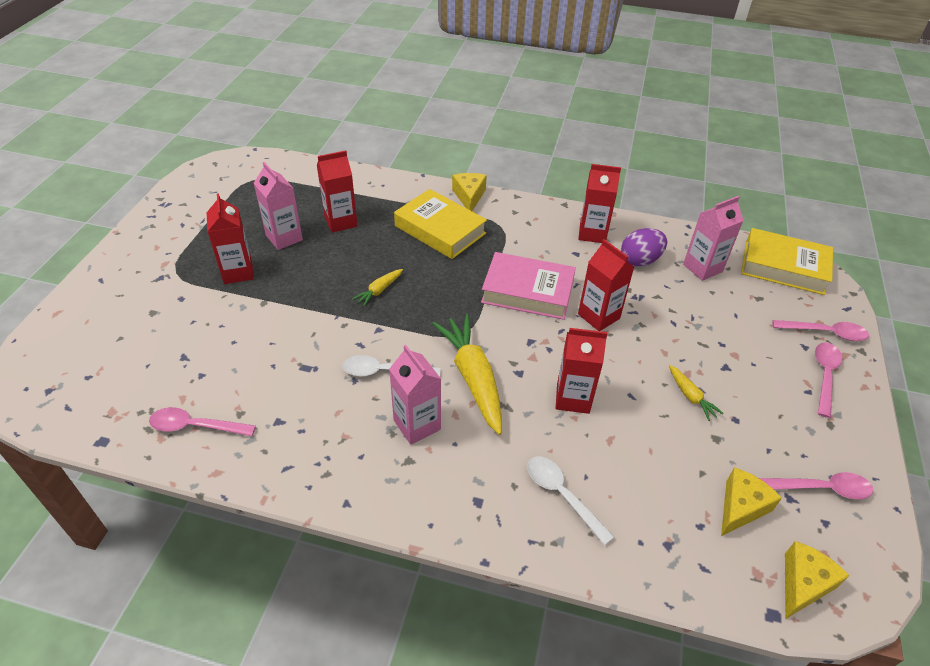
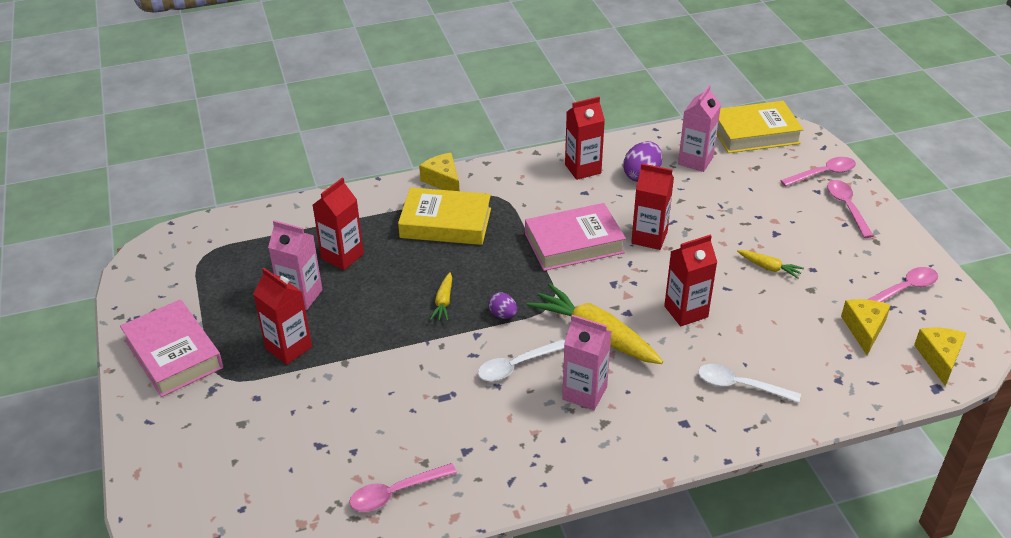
camera: 30 degrees left, 5 degrees down
(164, 240) = (173, 354): none -> pink book
(414, 323) = (503, 315): none -> purple egg

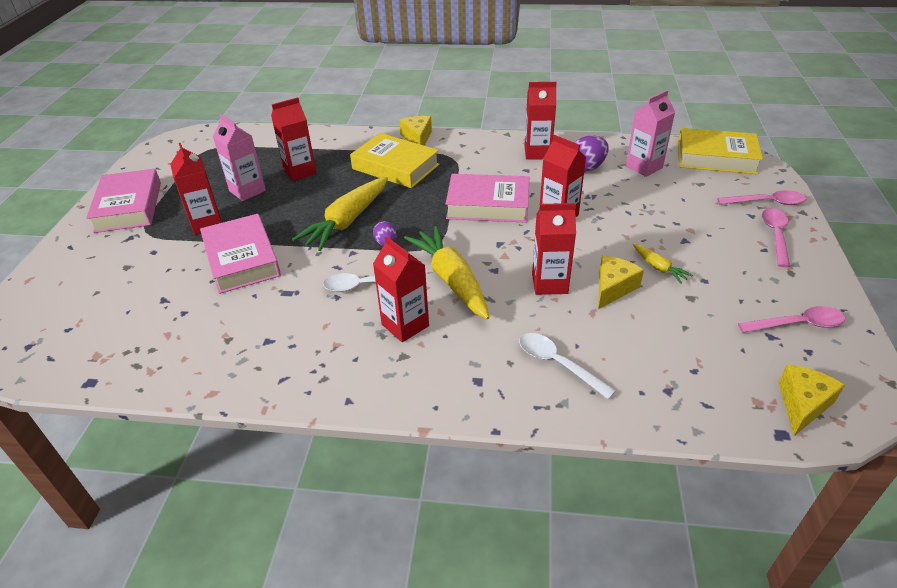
camera: 25 degrees right, 0 degrees up
(365, 376) = (242, 259): none -> pink book
(396, 493) = (184, 356): pink spoon -> none
(443, 302) = (347, 221): yellow carrot -> yellow carrot, size x2.11
(584, 393) = (405, 325): pink carton -> red carton
(864, 329) = (728, 350): yellow cheese -> yellow cheese (613, 288)

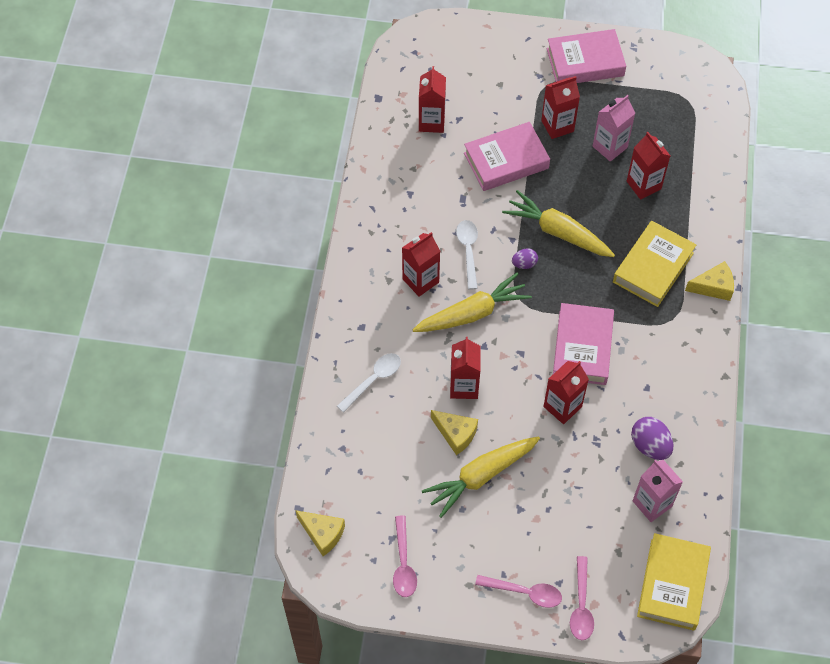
camera: 90 degrees right, 20 degrees up
(537, 153) = (682, 402): red carton -> red carton (431, 122)
(658, 267) = (481, 476): yellow carrot -> yellow carrot, size x2.11

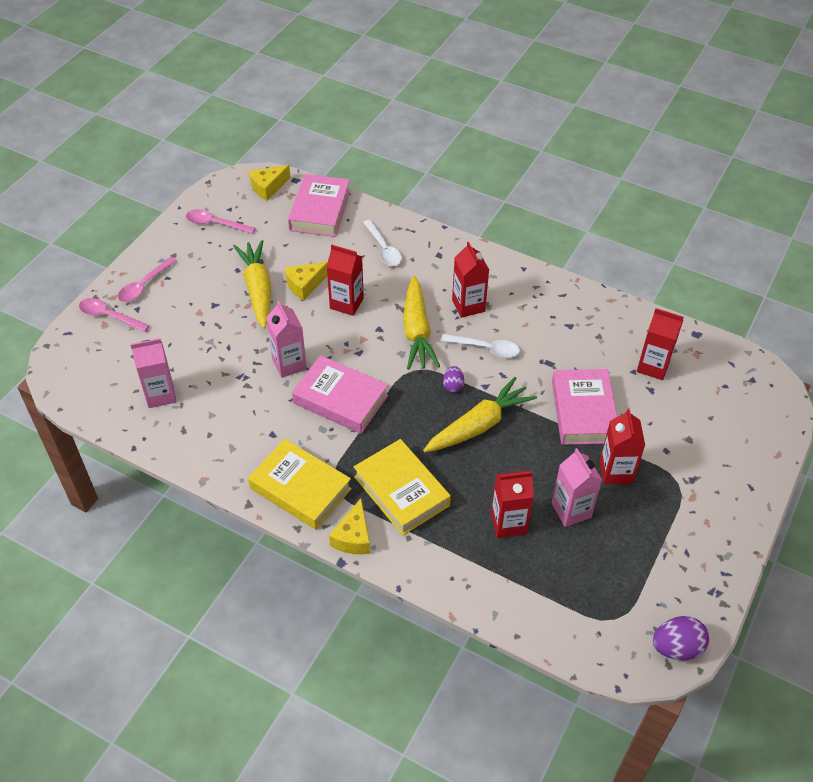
camera: 110 degrees right, 10 degrees down
(562, 407) = (289, 364): red carton -> pink carton
(585, 62) = (701, 531): pink book -> pink book (320, 210)
(650, 445) = (214, 414): purple egg -> purple egg (676, 647)
(672, 584) = (82, 382): yellow book -> yellow book (300, 488)

